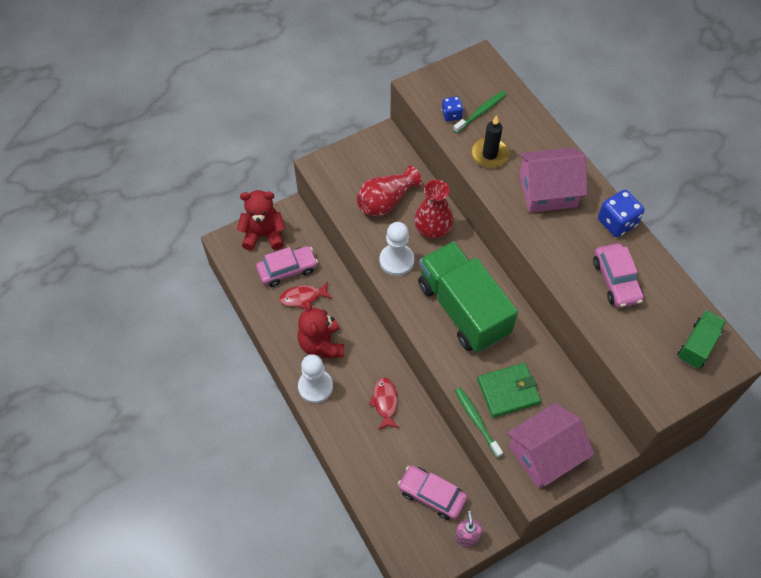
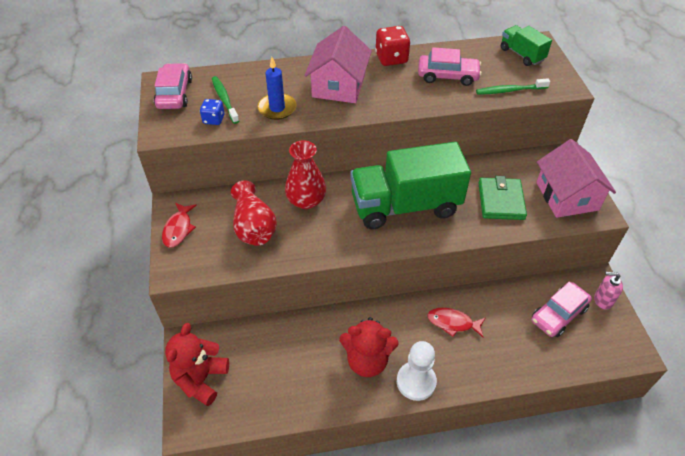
camera: 70 degrees left, 10 degrees down
(287, 270) = (260, 367): pink car -> pink car (174, 93)
(303, 297) = (302, 362): red fish -> red fish (178, 229)
(396, 261) = (329, 239): white pawn -> none
(476, 421) = (525, 232): green toothbrush -> green toothbrush (510, 90)
(489, 154) = (277, 108): black candle -> blue candle
(616, 222) = (391, 58): blue dice -> red dice

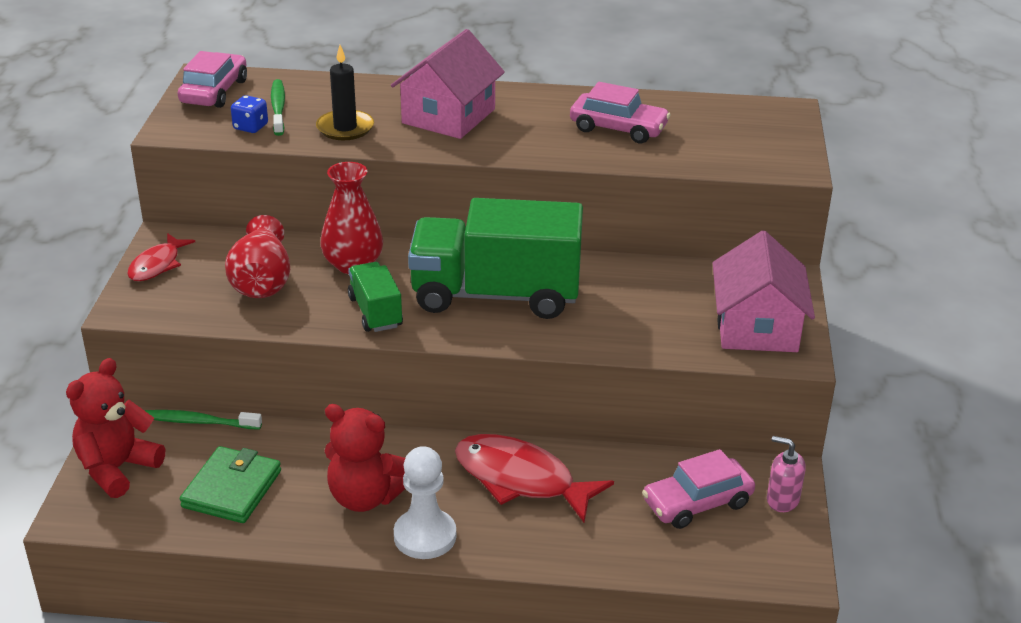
camera: 15 degrees right, 15 degrees down
(277, 108) = (345, 128): blue candle -> black candle
(391, 58) = (546, 97): red dice -> none
(453, 323) = (521, 479): red fish -> red fish, size x1.74
(501, 201) = (647, 314): green wallet -> green wallet (232, 489)
(510, 90) = (703, 159): green toothbrush -> green toothbrush (199, 422)
(522, 54) = (752, 120): green truck -> green truck (375, 312)

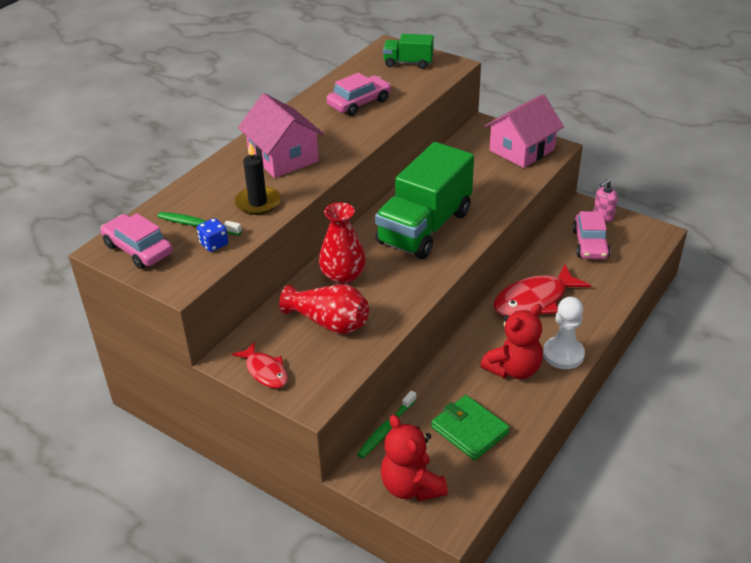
camera: 60 degrees left, 5 degrees up
(375, 312) = (407, 281): green truck -> green truck (408, 63)
(756, 327) = (521, 150): pink house -> pink house turned 75 degrees counterclockwise

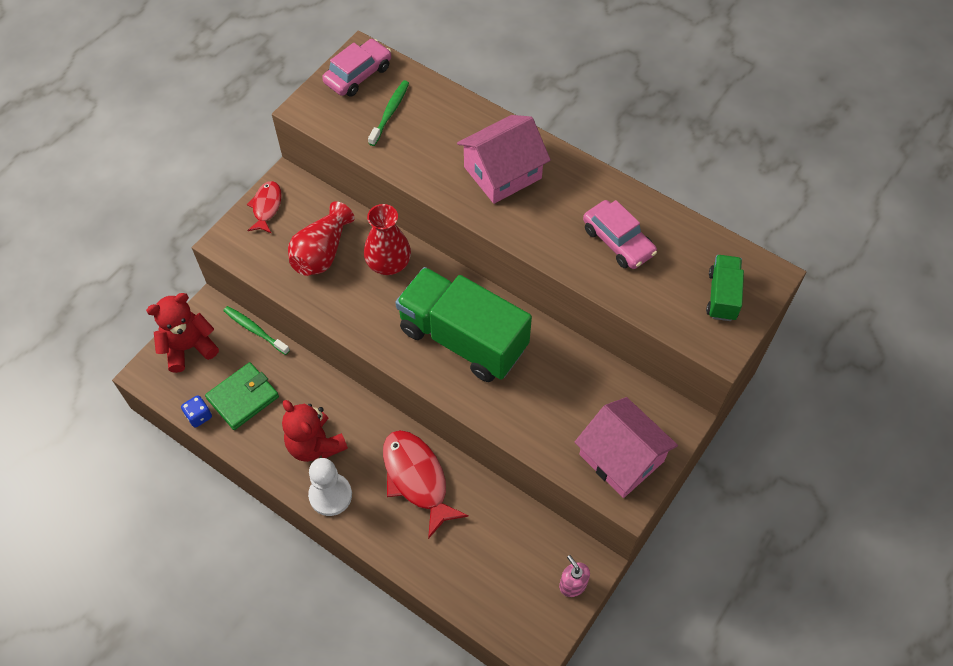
camera: 90 degrees right, 20 degrees up
(214, 244) = (358, 127): blue dice -> blue dice (199, 416)
(258, 203) = (421, 156): black candle -> none
(265, 371) = (266, 207): red fish -> red fish turned 135 degrees clockwise
(590, 244) = (515, 557): pink car -> none

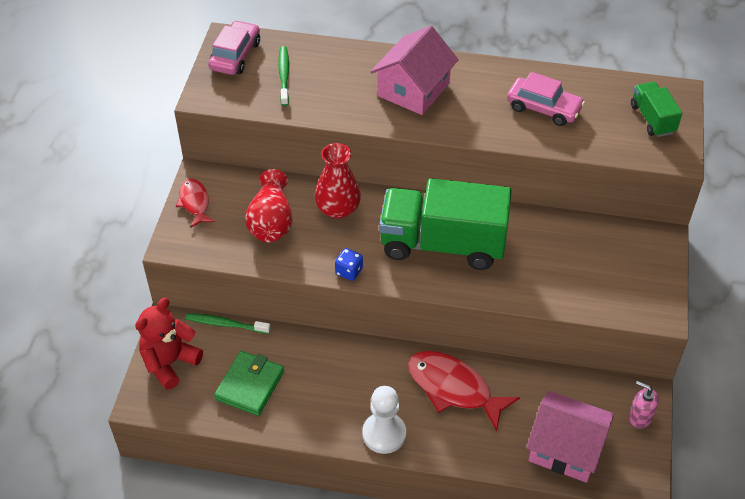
camera: 25 degrees left, 10 degrees down
(199, 416) = (216, 417): blue dice -> blue dice (349, 271)
(315, 444) = (343, 397): red teddy bear -> none
(621, 458) = (634, 285): pink house -> pink house (565, 448)

